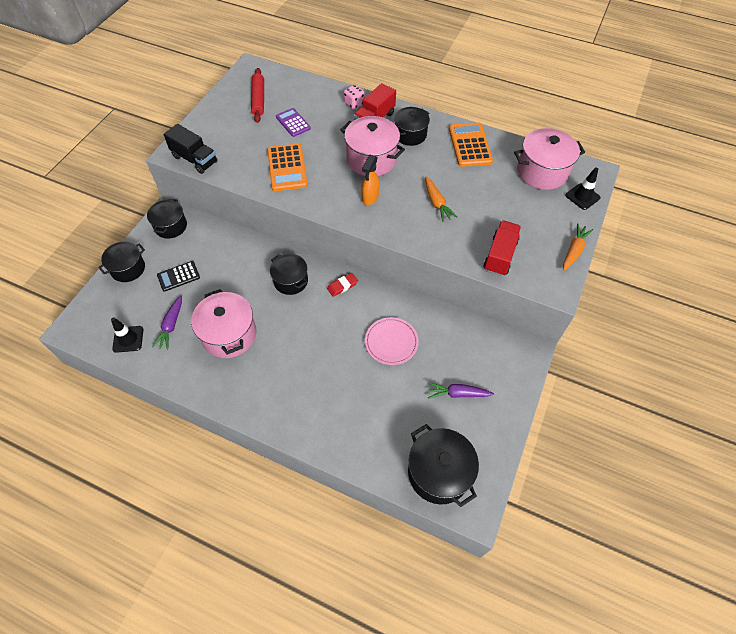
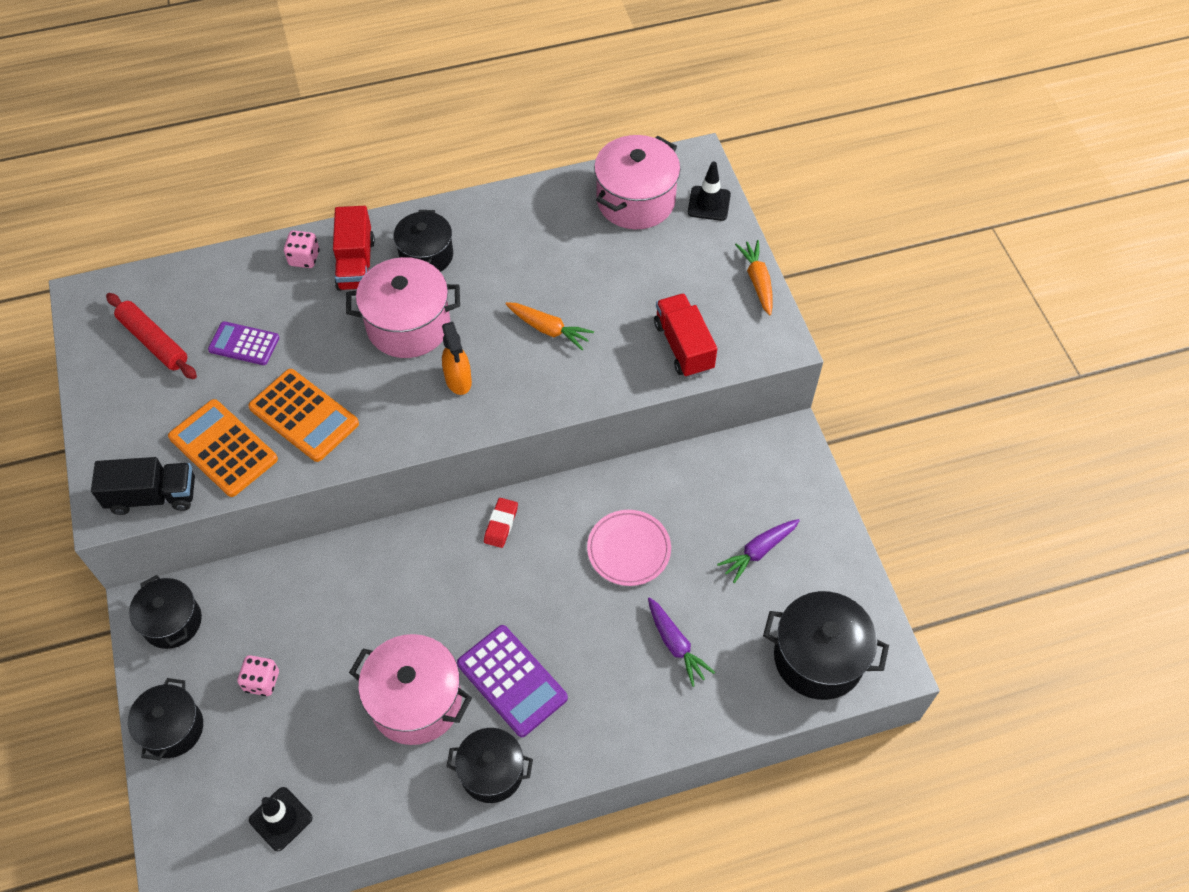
camera: 40 degrees left, 0 degrees up
(171, 325) = (323, 753): purple carrot -> purple carrot (675, 644)
(178, 276) = (262, 681): black calculator -> pink dice
(278, 359) = (512, 681): none -> purple calculator
(290, 281) = (427, 569): black pot -> black pot (492, 772)
(470, 145) = (516, 220): orange calculator -> orange calculator (223, 448)

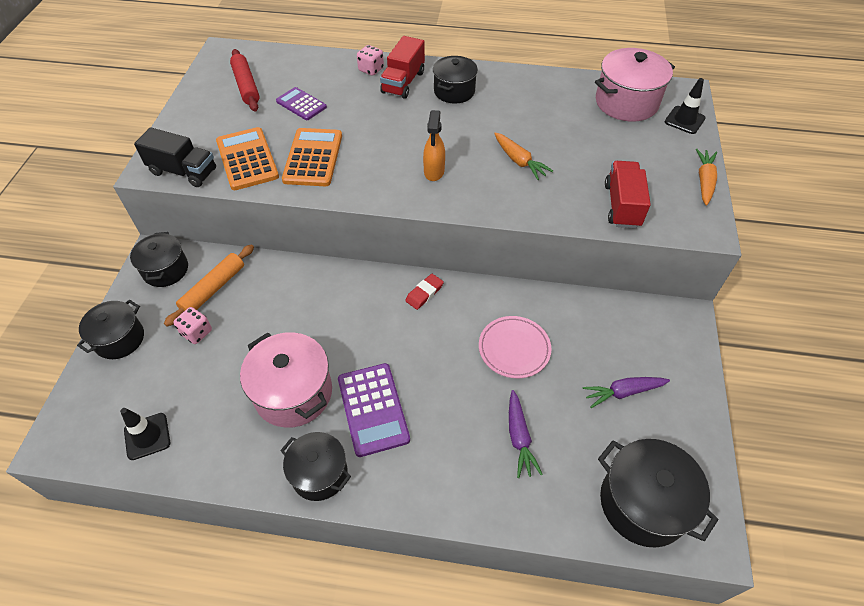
camera: 25 degrees right, 5 degrees down
(248, 621) = (213, 289): none -> orange rolling pin
(304, 415) = (313, 158): orange calculator -> orange calculator turned 150 degrees counterclockwise
(408, 325) = (418, 127): pink pot -> none

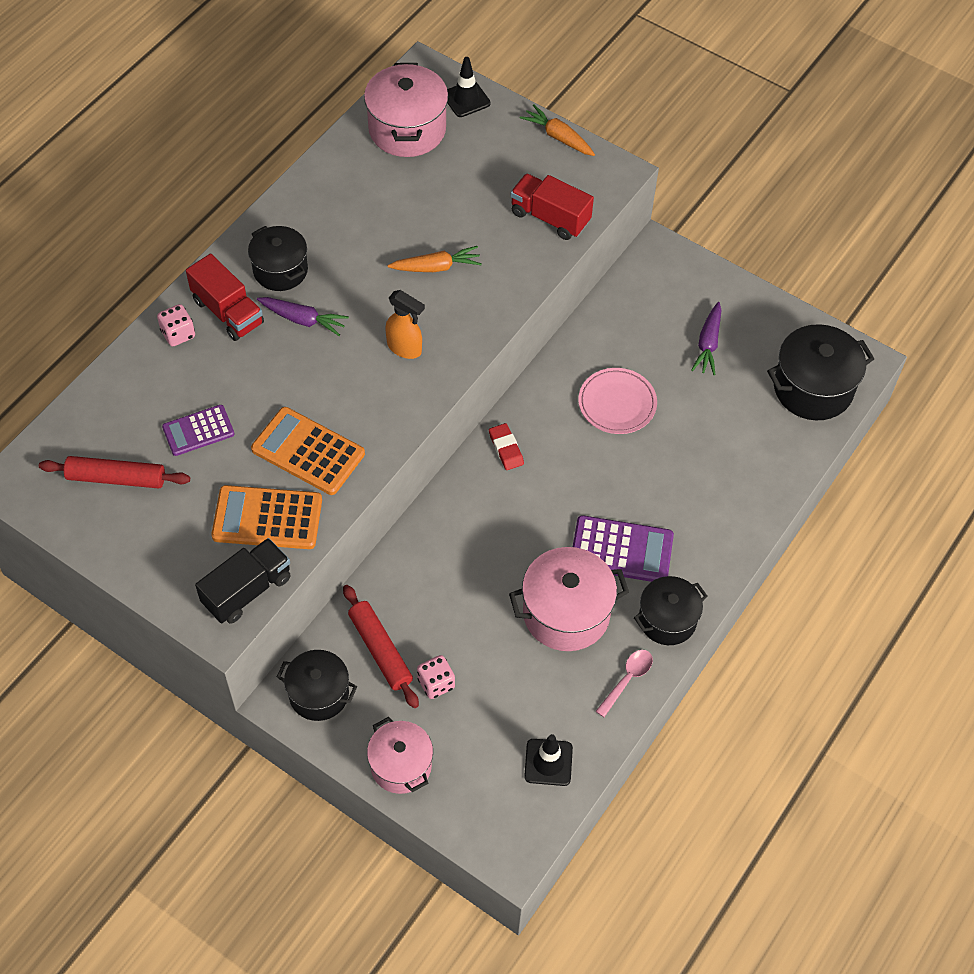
camera: 65 degrees left, 5 degrees up
(119, 339) = (401, 765): black pot -> pink pot
(213, 289) = (380, 650): orange rolling pin -> red rolling pin
(246, 465) = (627, 680): none -> pink spoon
(519, 437) = (711, 446): purple carrot -> purple carrot (303, 320)

